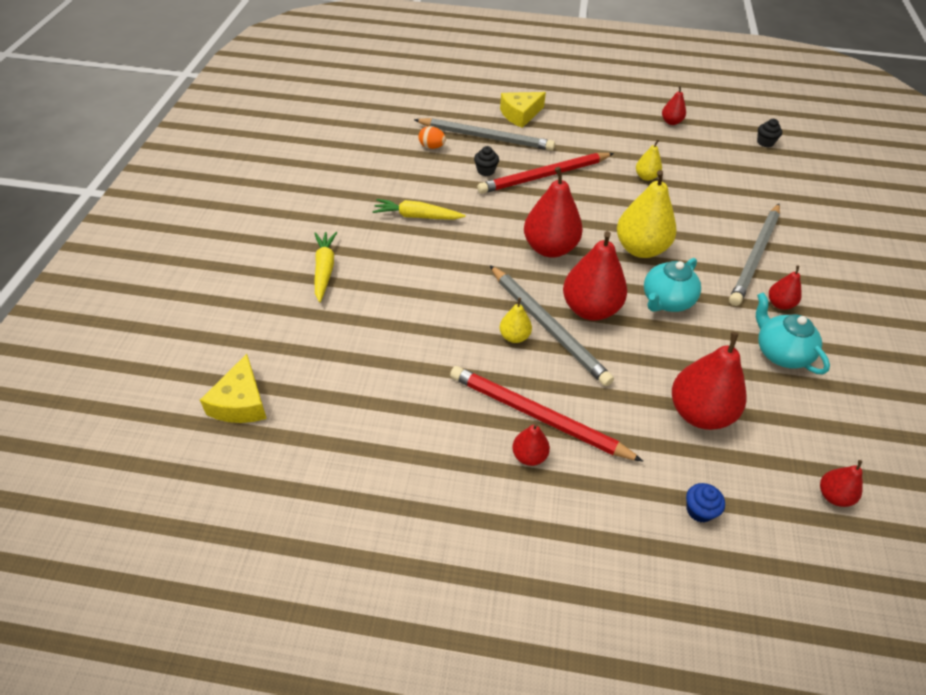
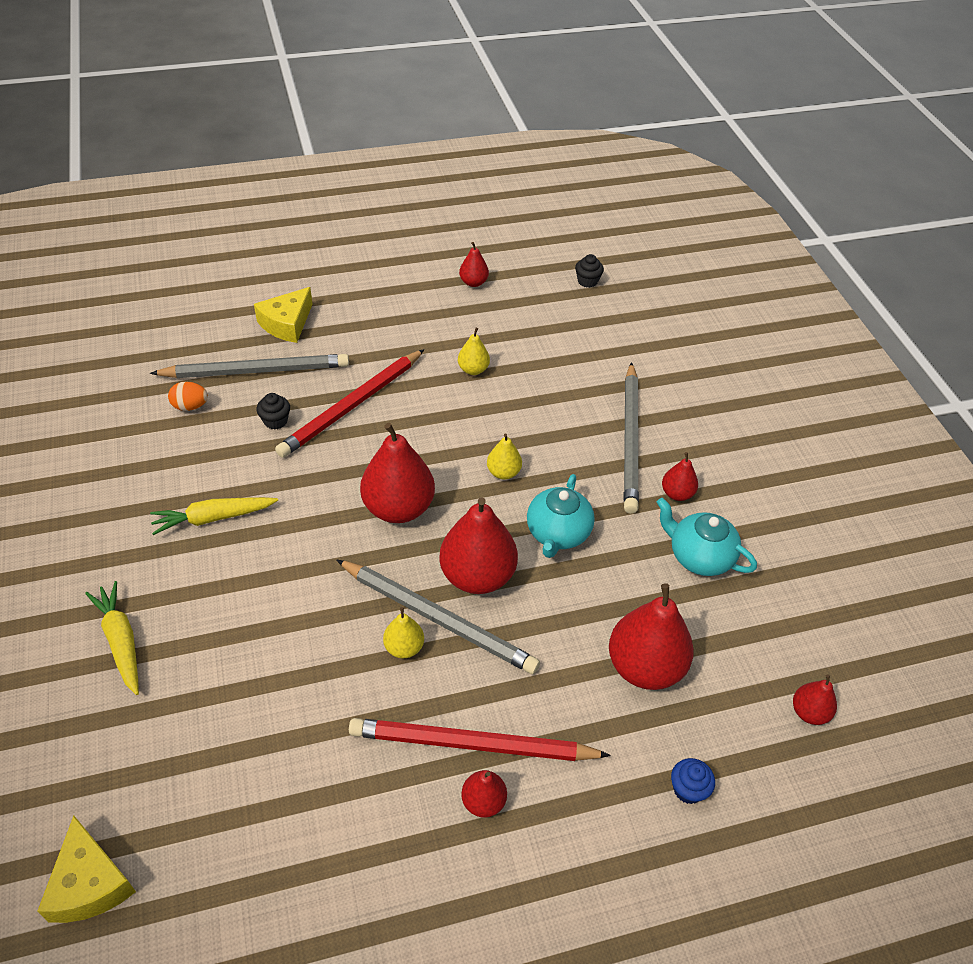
camera: 25 degrees left, 0 degrees up
(640, 249) = (503, 472): yellow pear -> yellow pear, size x0.50

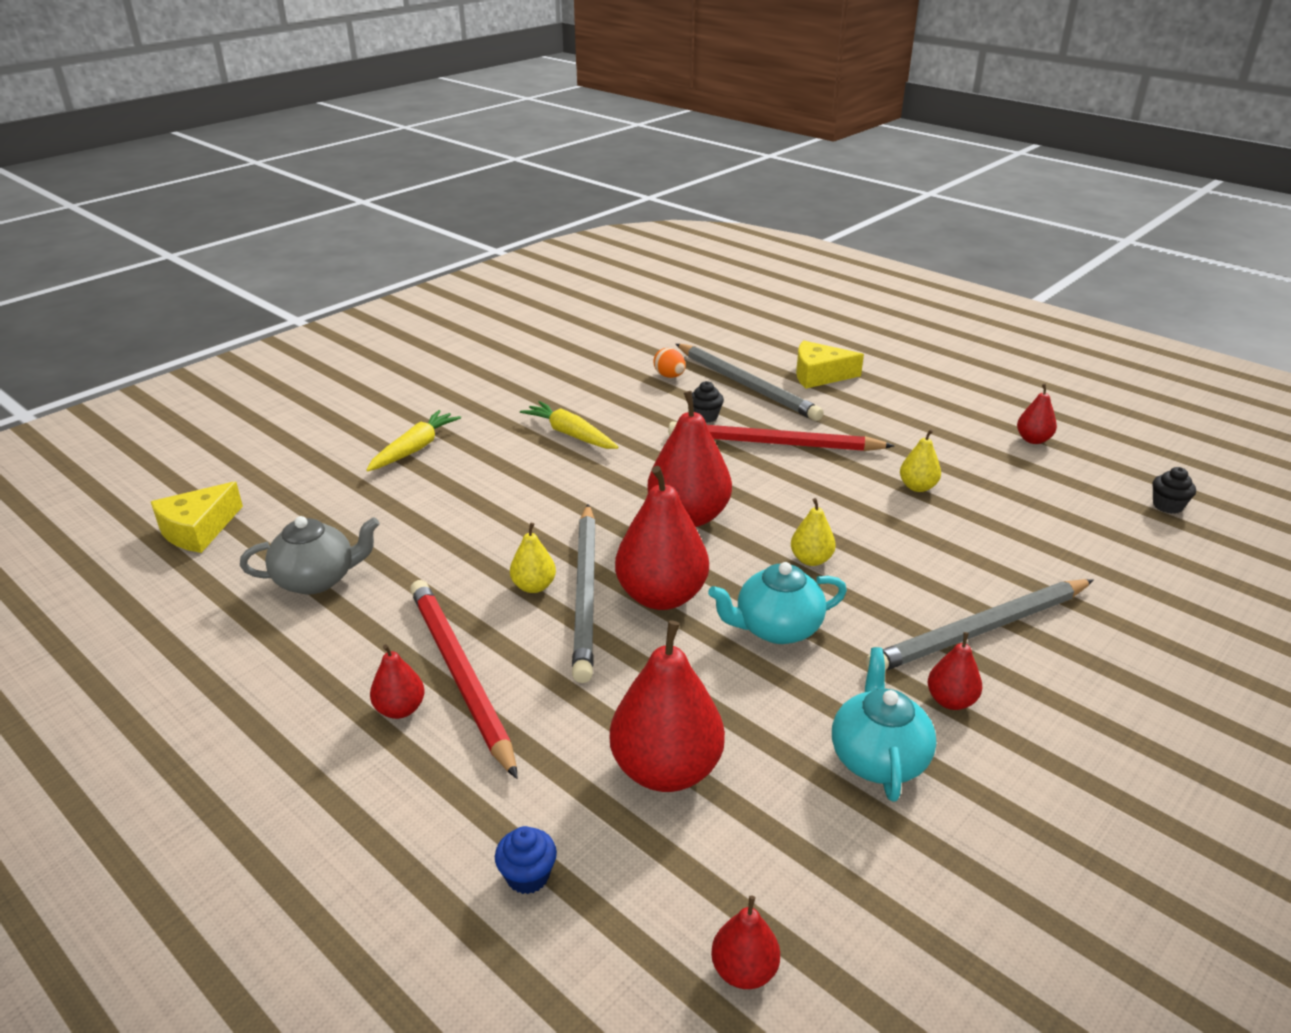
camera: 60 degrees right, 15 degrees down
(267, 802) = (317, 579): none -> grey teapot

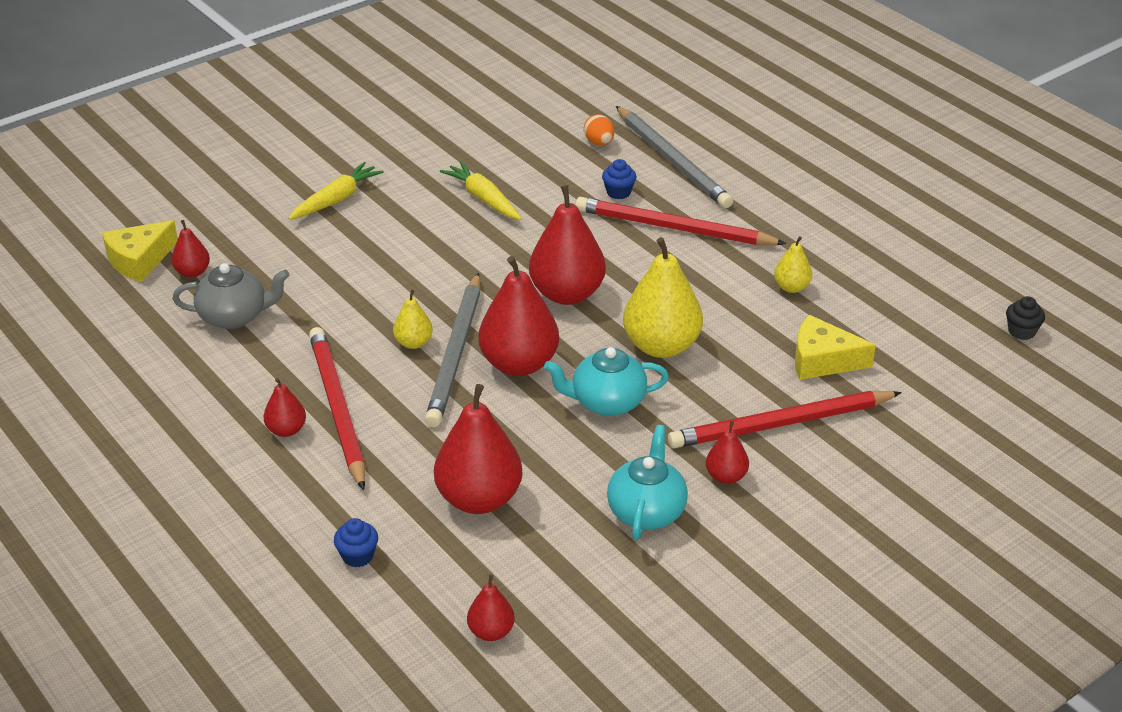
camera: 10 degrees right, 5 degrees up
(705, 416) = (618, 192): black cupcake -> blue cupcake
(811, 560) = (661, 346): yellow pear -> yellow pear, size x2.00
(819, 375) = (751, 156): yellow cheese -> yellow cheese (822, 360)
(980, 630) = (780, 424): grey pencil -> red pencil
(1033, 440) = (931, 250): red pear -> red pear (192, 272)

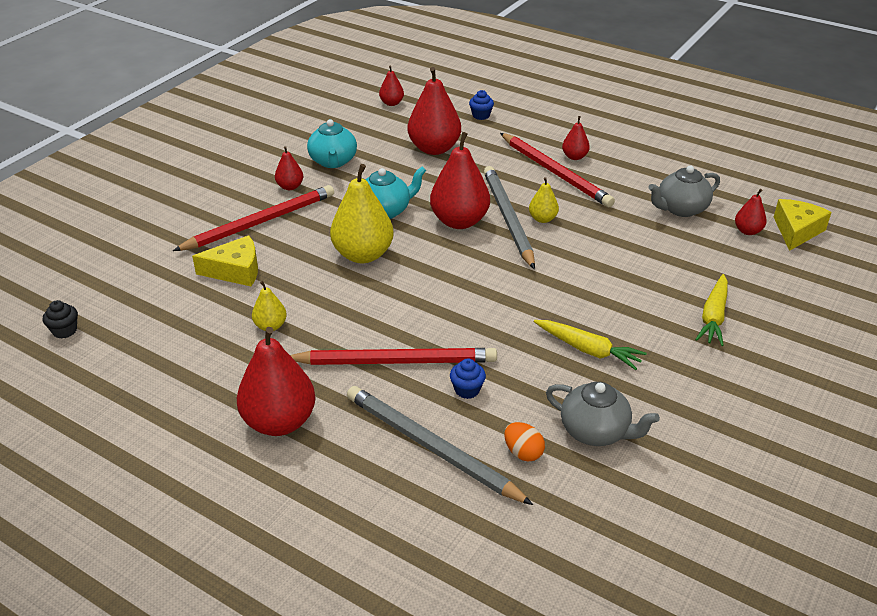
camera: 160 degrees right, 0 degrees up
(529, 143) = (596, 431): none -> grey teapot
(567, 294) = (456, 278): red pear -> red pear (279, 422)

